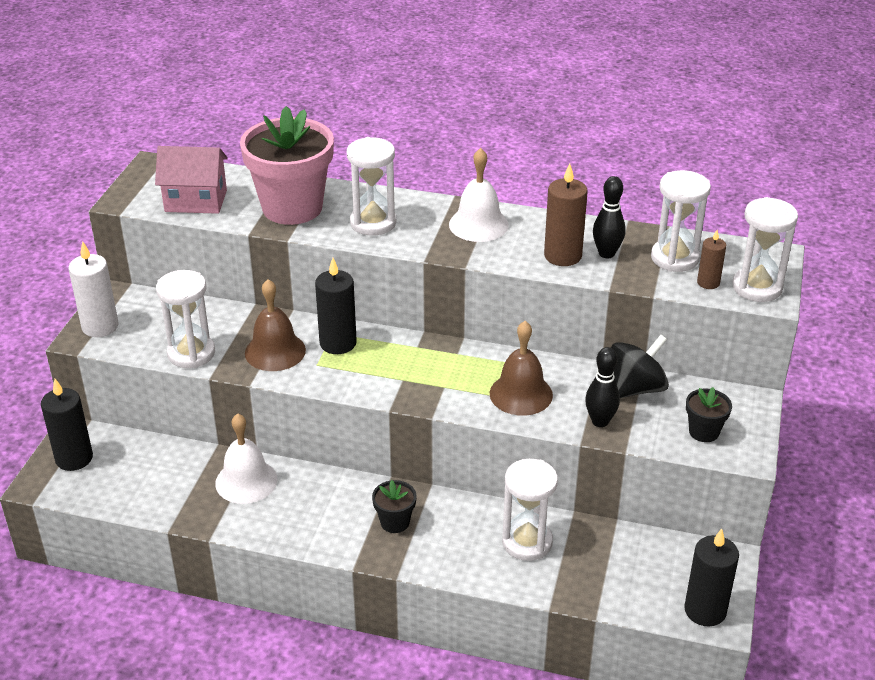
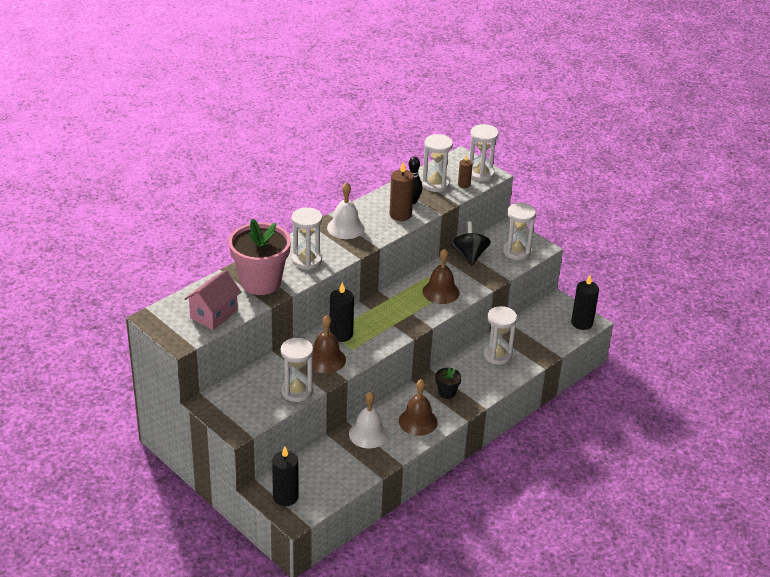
camera: 60 degrees left, 0 degrees up
(100, 326) = (233, 419): white candle -> none
(309, 518) = (418, 421): none -> brown bell
(600, 421) = (482, 277): black bowling pin -> none
(704, 432) = (516, 252): black flower pot -> white hourglass

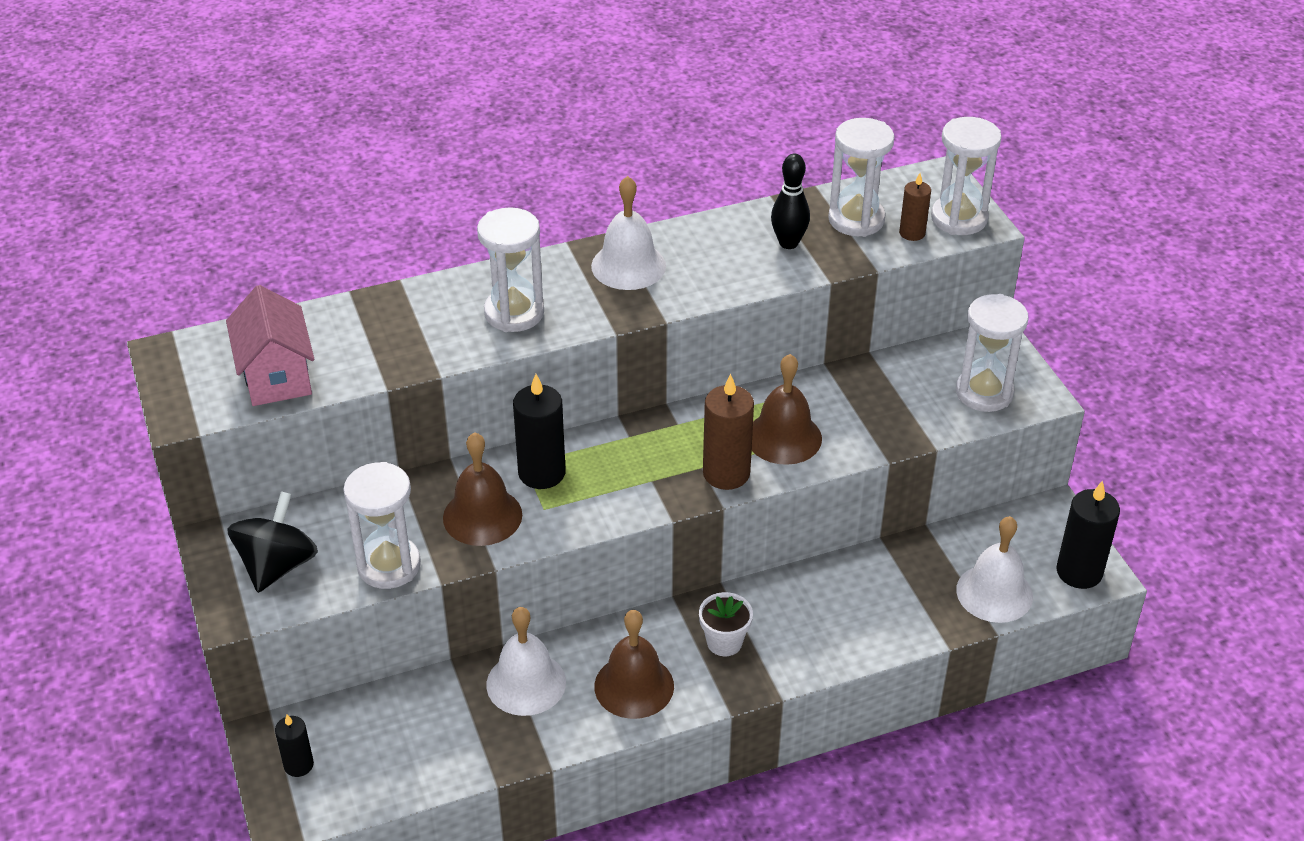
camera: 25 degrees right, 5 degrees up
(214, 314) = (277, 376): pink house -> pink house turned 75 degrees counterclockwise
(260, 282) = (402, 334): pink flower pot -> none
(285, 497) = (298, 765): black candle -> black candle, size x0.58
(400, 214) = (749, 264): brown candle -> brown candle (726, 473)
(447, 392) = (724, 642): black flower pot -> white flower pot
(469, 256) = (884, 378): black spinning top -> black spinning top (277, 566)
(497, 355) = (868, 593): white hourglass -> none
(551, 341) = (994, 593): none -> white bell

